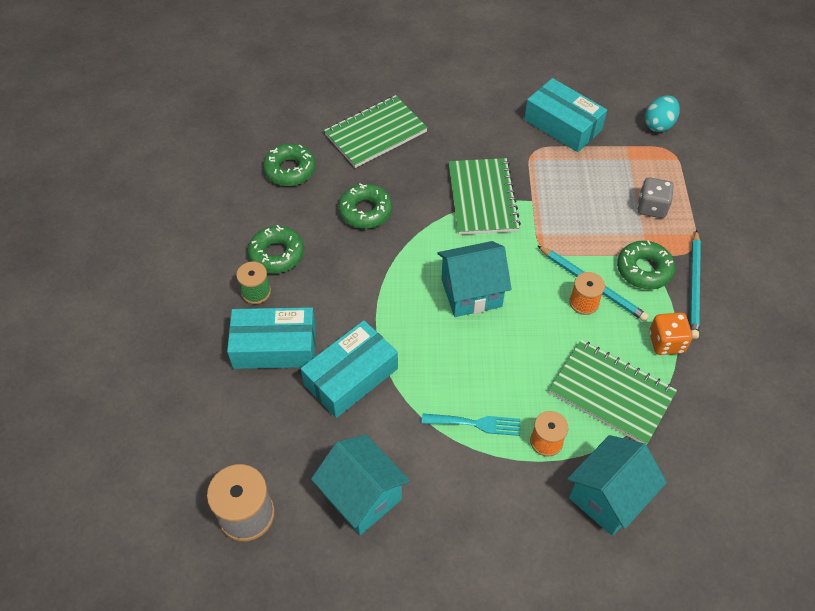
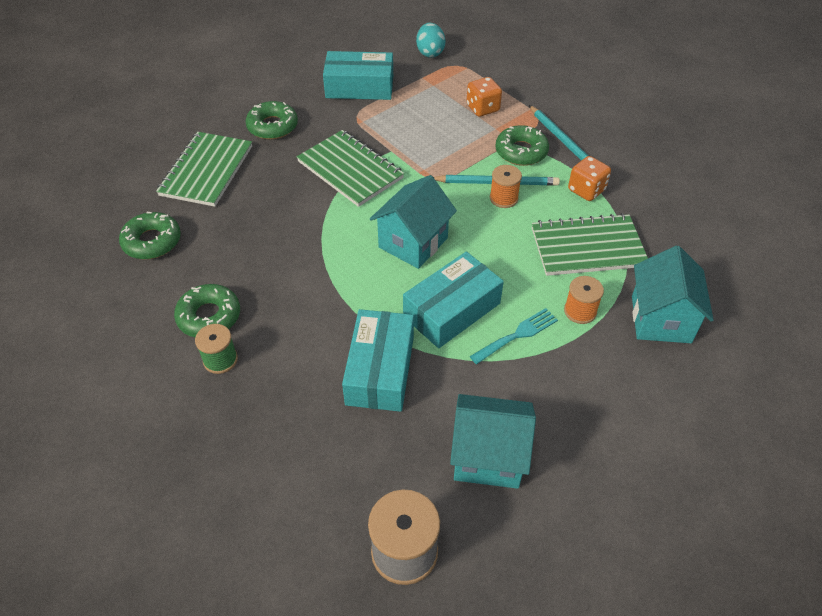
camera: 40 degrees left, 5 degrees down
(275, 347) = (285, 393): turquoise box -> turquoise box (452, 310)
(365, 211) = (259, 234): green donut -> green donut (272, 126)
(651, 207) = (482, 108): grey dice -> orange dice

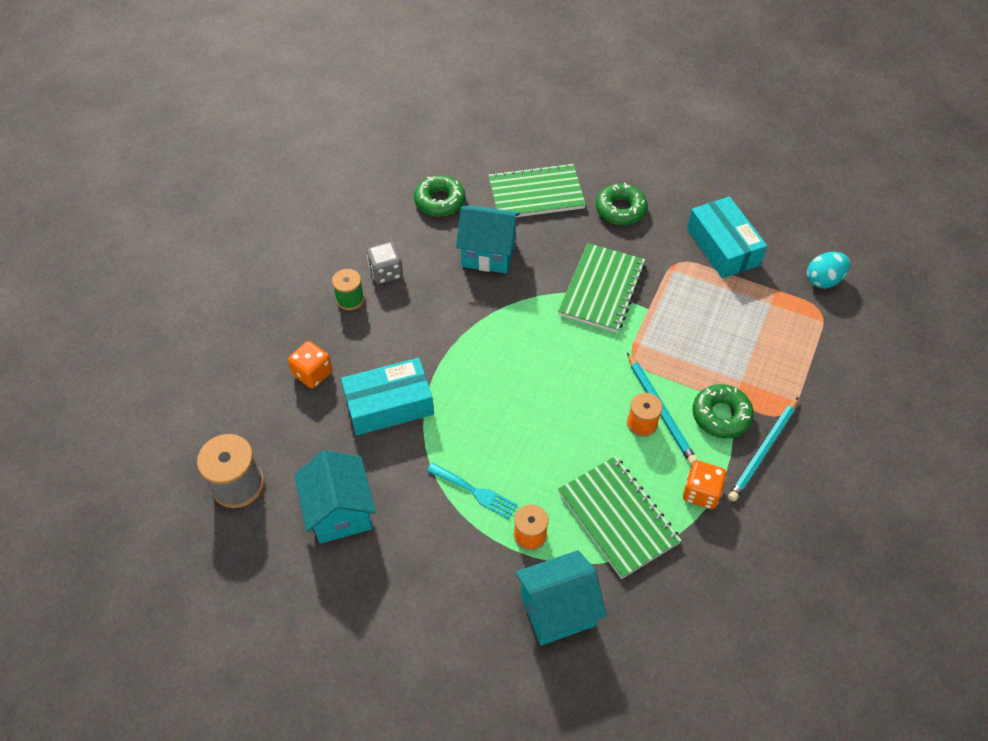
camera: 65 degrees right, 5 degrees up
(209, 316) = (386, 272): green donut -> grey dice
(413, 243) = (540, 373): turquoise house -> turquoise house (488, 253)
(452, 310) = (477, 432): turquoise box -> none
(482, 108) = (765, 359): orange dice -> orange dice (313, 373)

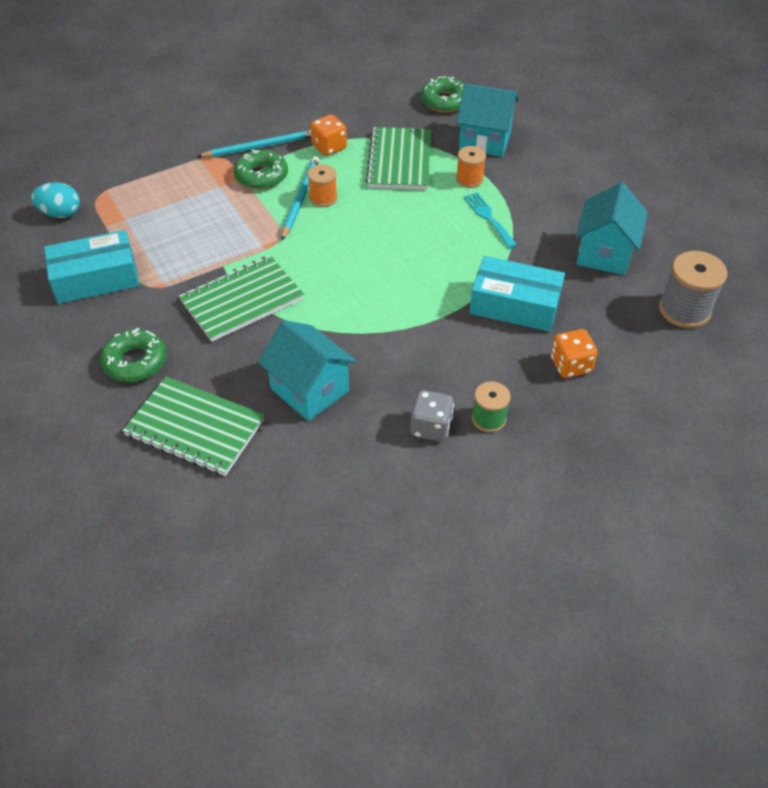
camera: 145 degrees left, 5 degrees down
(440, 201) = (304, 481): green donut -> green donut (444, 101)
(722, 247) = (96, 278): turquoise box -> turquoise box turned 60 degrees clockwise

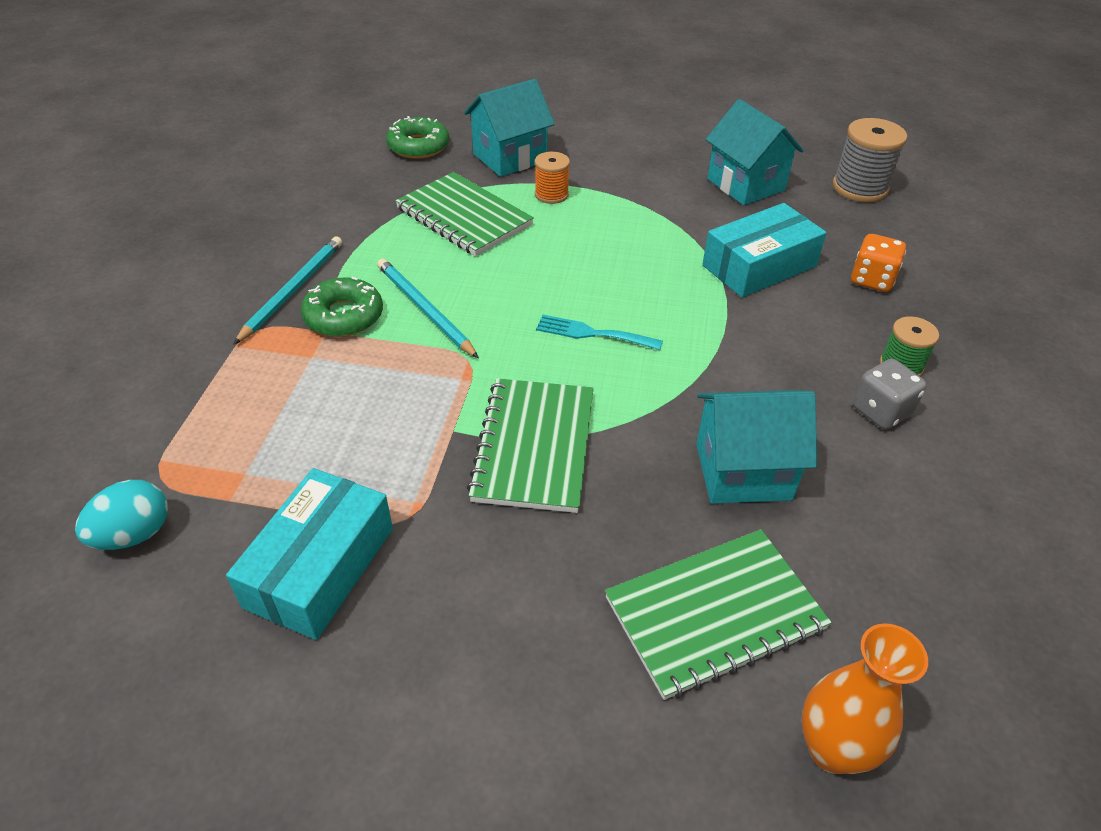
camera: 50 degrees left, 5 degrees down
(135, 362) = (532, 612): green donut -> none
(151, 512) = (832, 749): none -> orange vase
(323, 198) = (447, 294): orange spool -> none
(329, 147) = (373, 246): orange dice -> none
(488, 218) = (620, 214): turquoise fork -> turquoise fork (592, 333)

